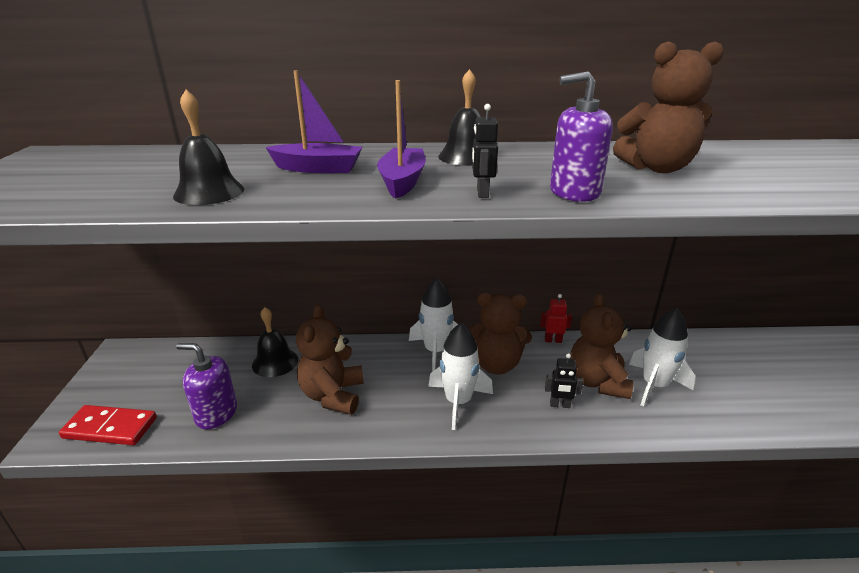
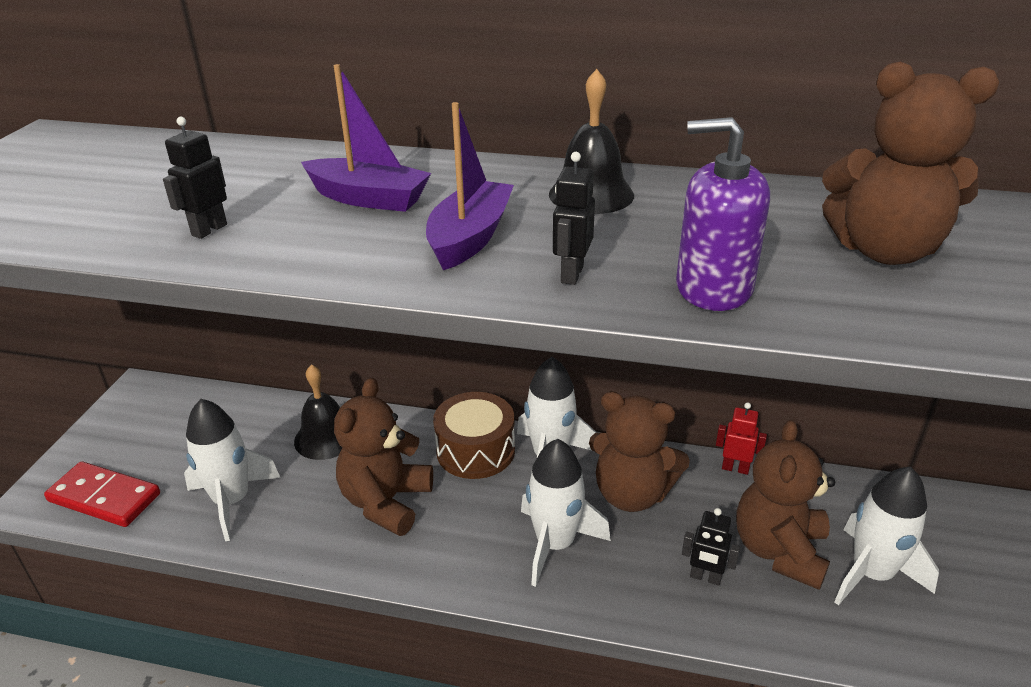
camera: 15 degrees right, 5 degrees up
(209, 192) = (209, 230): black bell -> black robot
(216, 413) = (232, 501): purple soap dispenser -> white rocket
(384, 354) = (475, 450): none -> brown drum

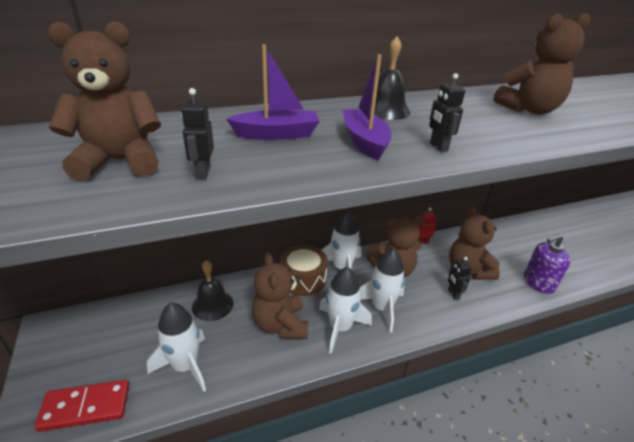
camera: 35 degrees left, 0 degrees up
(151, 194) = (120, 161): none -> brown teddy bear
(705, 577) = (453, 294): black robot -> black robot turned 90 degrees clockwise
(713, 288) = (500, 138): purple soap dispenser -> purple soap dispenser (538, 283)
(871, 573) = (504, 265): white rocket -> white rocket (340, 327)

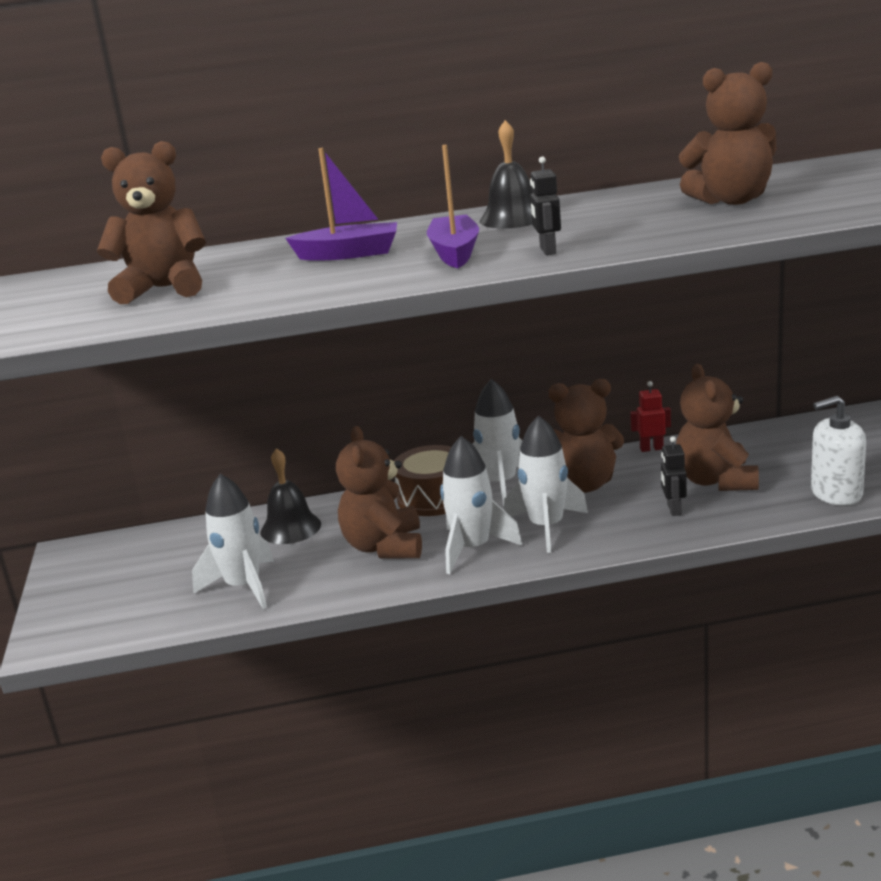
camera: 15 degrees right, 10 degrees down
(85, 407) = (115, 621): red domino -> none
(203, 173) = (249, 292): black robot -> none
(538, 283) = (836, 493): purple soap dispenser -> white soap dispenser

